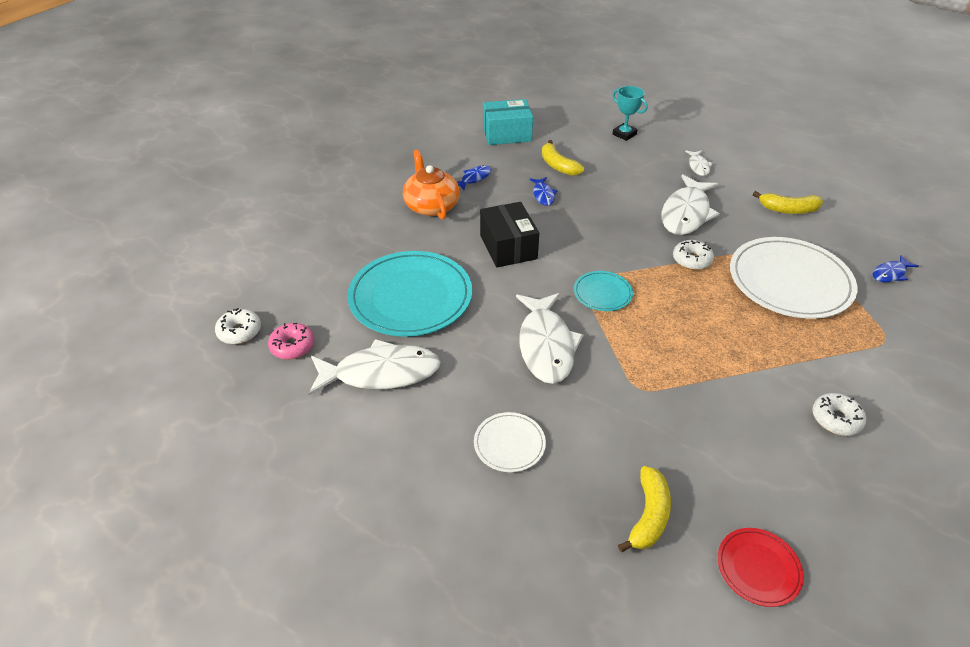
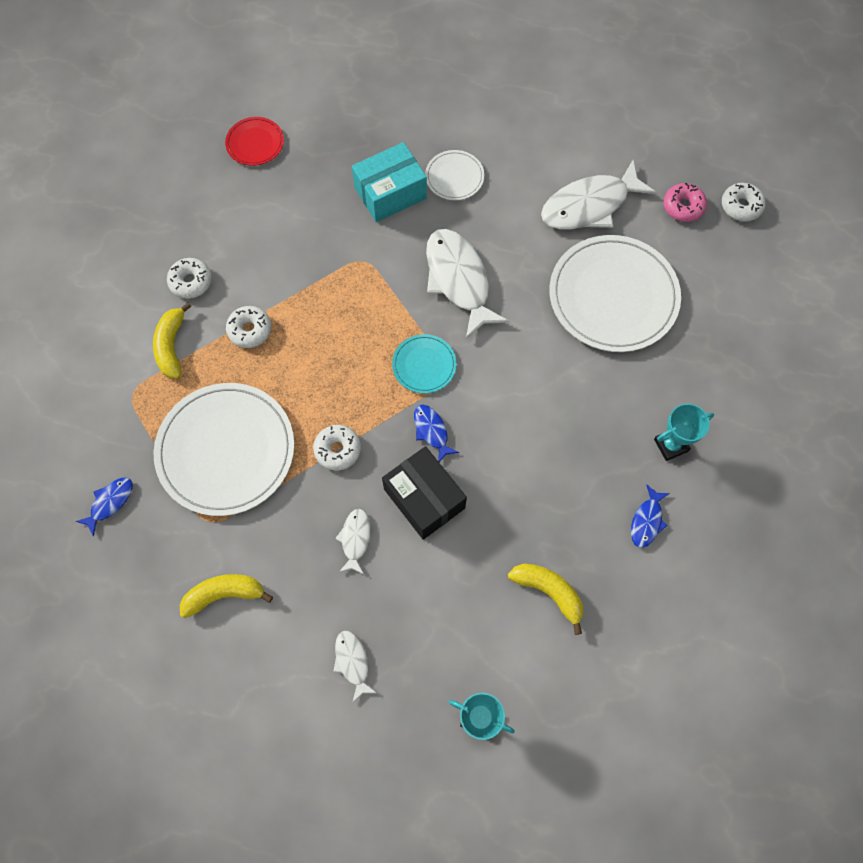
camera: 160 degrees right, 25 degrees up
(410, 297) = (613, 296): turquoise plate -> white plate
(431, 205) = (671, 445): orange teapot -> turquoise trophy
(507, 134) = (653, 652): turquoise box -> turquoise box (390, 193)
(508, 247) = (548, 402): black box -> black box (424, 498)
(543, 195) = (544, 515): blue fish -> blue fish (431, 431)
(648, 515) = (335, 155): yellow banana -> yellow banana (172, 346)
(686, 213) = (355, 539): white fish -> white fish, size x0.48
(767, 359) = (250, 330): none -> white donut

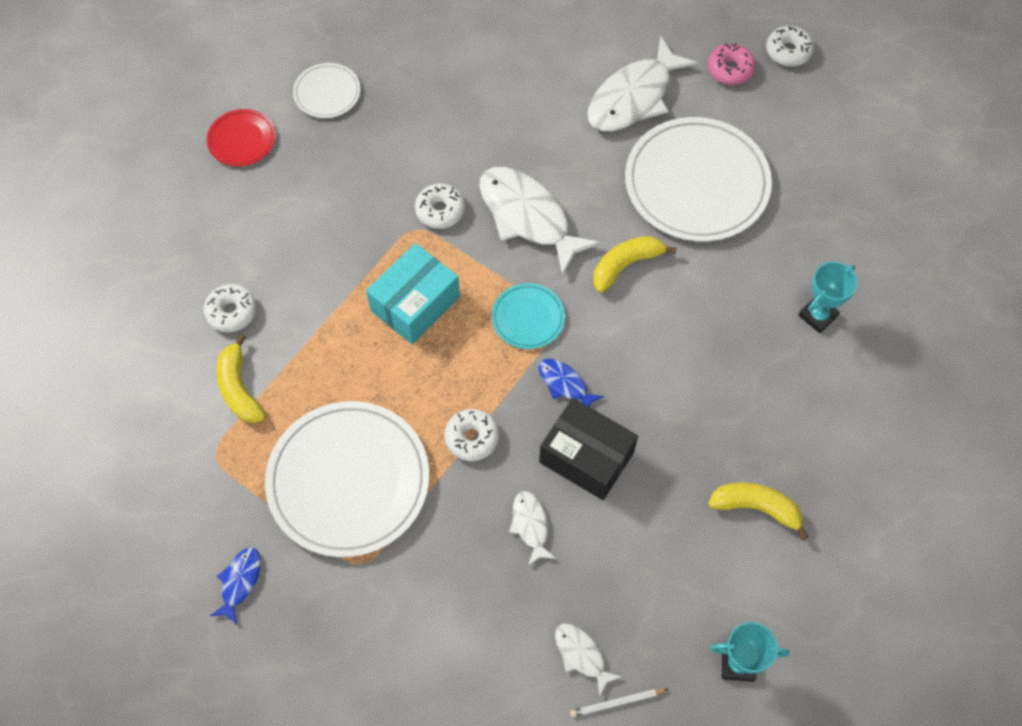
camera: 20 degrees left, 5 degrees down
(224, 594) = (411, 635): yellow banana -> yellow banana (625, 265)
(250, 330) = (321, 343): white donut -> white donut (440, 210)
(365, 712) = (617, 703): none -> white pencil
(390, 193) = (415, 148): turquoise box -> turquoise box (415, 304)
(454, 177) = (478, 110): white plate -> white plate (327, 93)
(647, 521) = (825, 400): blue fish -> none

